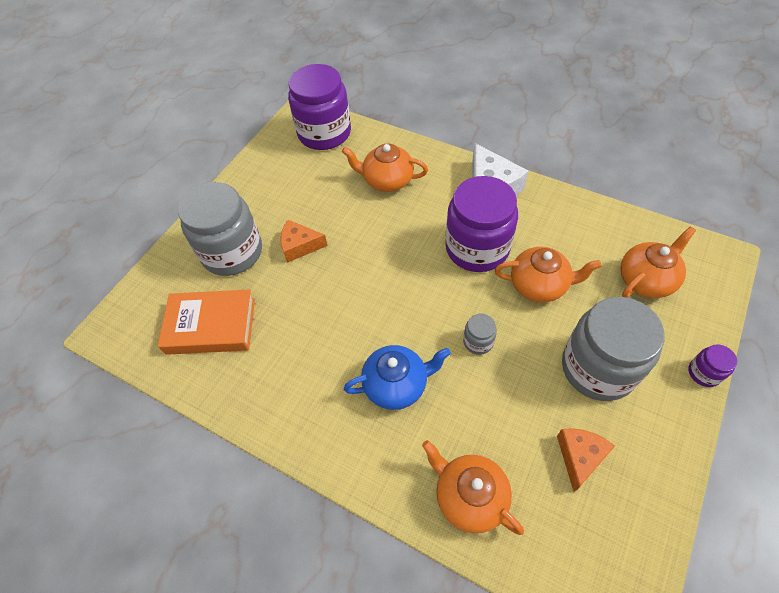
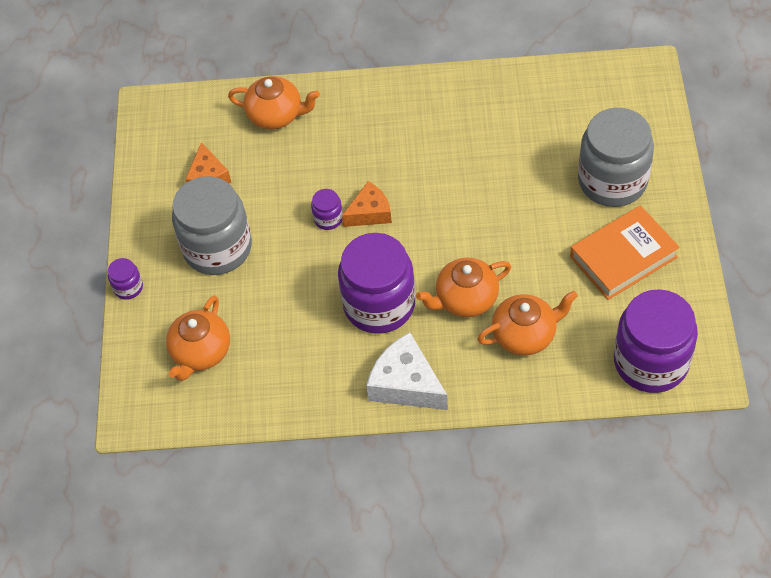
camera: 150 degrees right, 0 degrees up
(211, 326) = (564, 116): orange book -> orange book (623, 257)
(300, 246) = (553, 219): orange cheese -> orange cheese (370, 212)
(396, 385) = (374, 154): blue teapot -> none
(478, 342) = (328, 218): grey jar -> purple jar
(539, 285) = (299, 296): orange teapot -> orange teapot (465, 299)

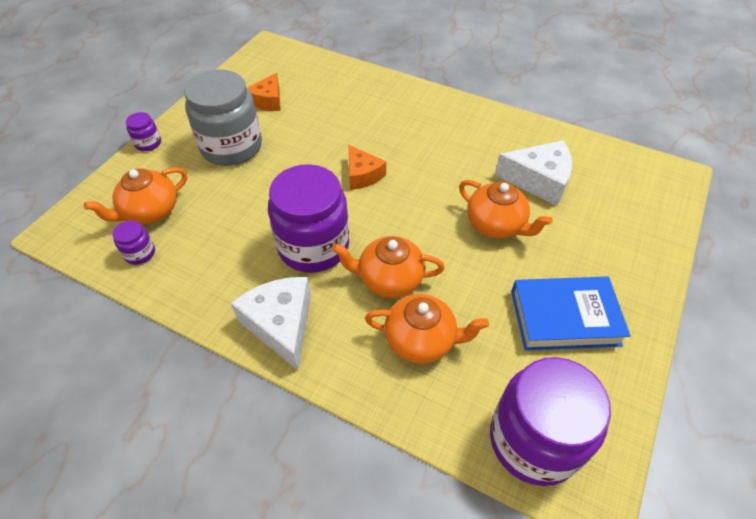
camera: 25 degrees right, 5 degrees down
(276, 115) = (348, 84): orange teapot -> orange teapot (496, 225)
(328, 218) = (327, 164): purple jar -> purple jar (140, 253)
(370, 212) = (362, 175): orange cheese -> orange cheese turned 60 degrees clockwise
(532, 136) = (538, 180): none -> white cheese
(612, 181) = (592, 246): grey jar -> none
(623, 257) = (564, 317): orange book -> blue book

